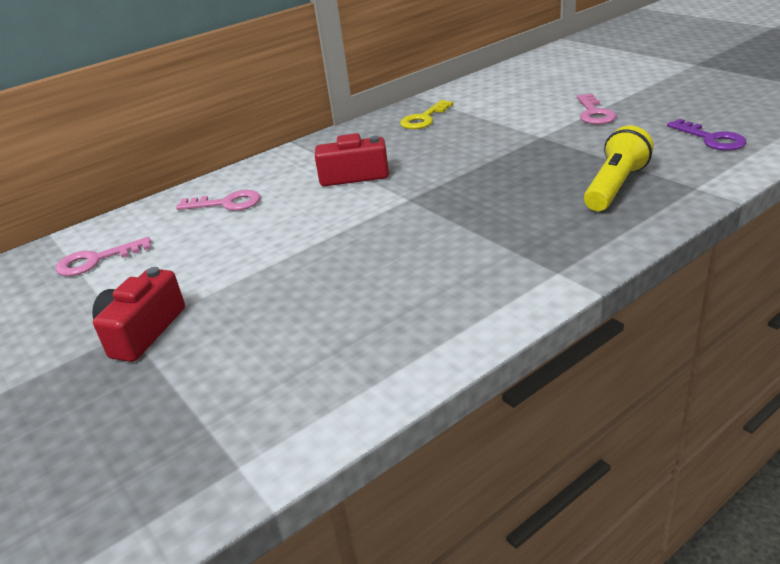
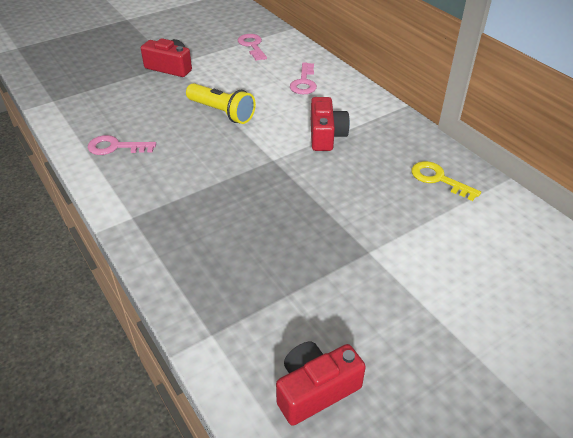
camera: 90 degrees right, 10 degrees up
(594, 113) = (421, 307): pink key -> pink key (116, 147)
(615, 186) = (239, 278): yellow flashlight -> yellow flashlight (222, 112)
(711, 139) = (315, 390): purple key -> red camera

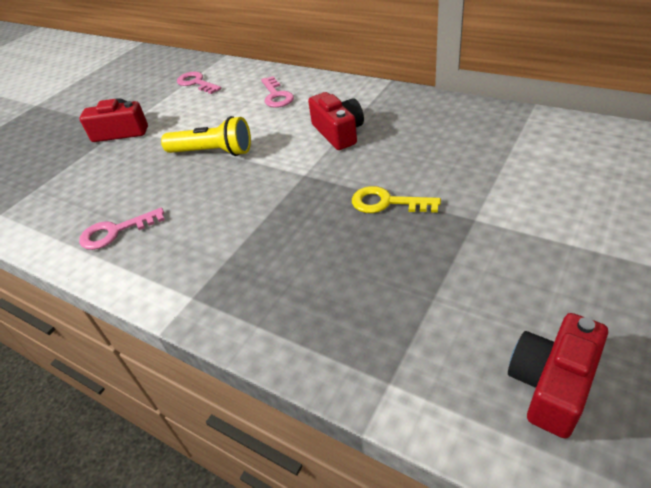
camera: 20 degrees left, 0 degrees up
(438, 179) = (477, 129): yellow key -> yellow key (387, 203)

